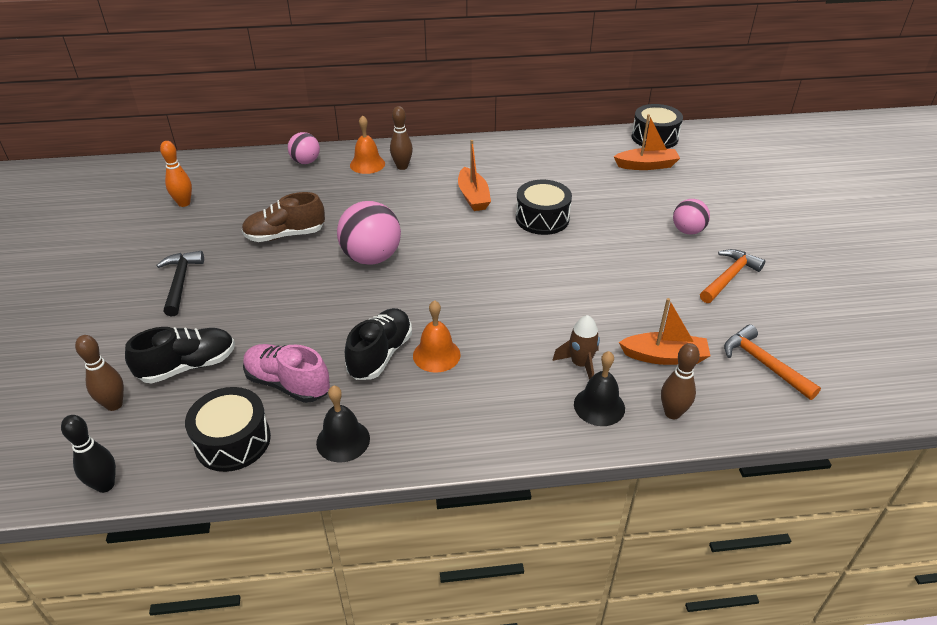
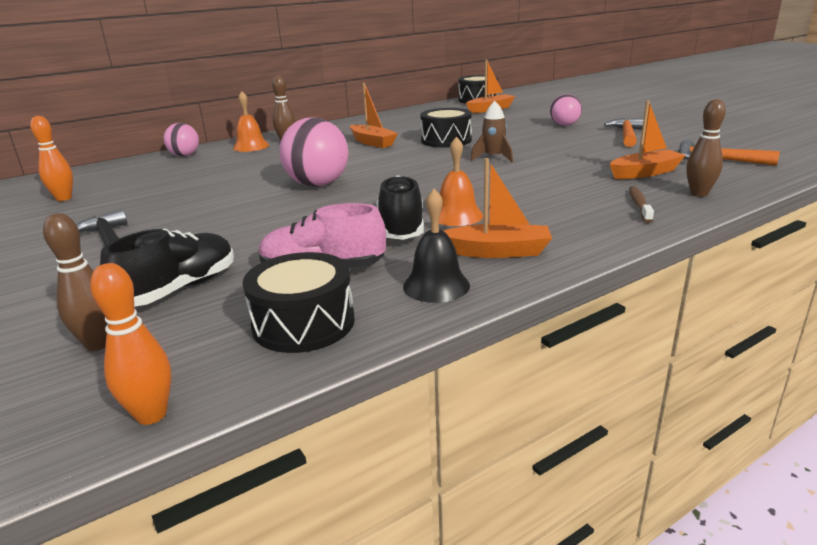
camera: 25 degrees left, 15 degrees down
(105, 485) = (151, 415): black bowling pin -> orange bowling pin
(285, 235) = (208, 192): brown shoe -> none
(420, 419) = (497, 251): none -> orange boat
(580, 364) = (589, 191): brown rocket -> brown rocket (493, 158)
(599, 406) = (639, 205): black bell -> brown toothbrush

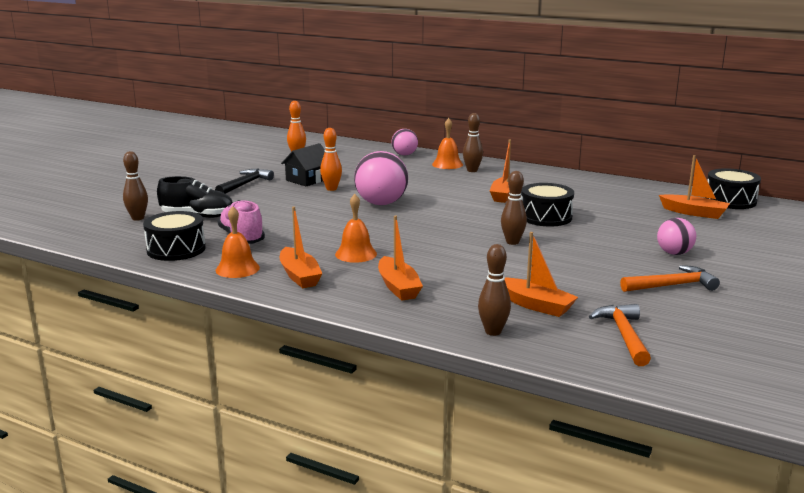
camera: 60 degrees right, 5 degrees down
(151, 415) = (89, 244): orange bowling pin -> orange bowling pin (331, 189)
(169, 205) = (308, 179): none -> black house
(401, 228) = (318, 243): black shoe -> none
(436, 285) = (237, 269): black bell -> orange bell
(493, 158) = (512, 242): brown rocket -> brown bowling pin
(569, 211) = (398, 287): none -> orange boat
(639, 205) = (437, 310): brown toothbrush -> none

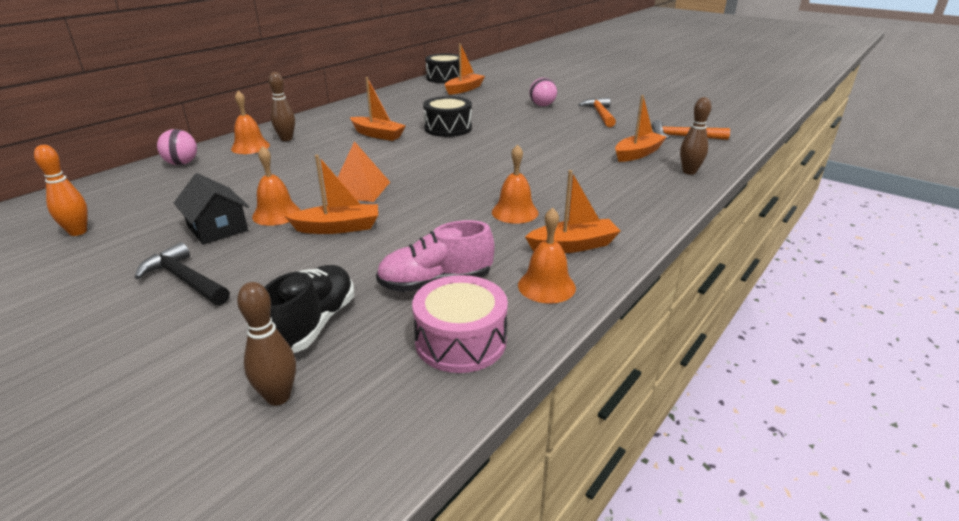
camera: 80 degrees left, 10 degrees up
(176, 249) = (460, 341): black drum -> pink drum
(331, 189) = (276, 214): orange bowling pin -> orange bell
(381, 203) = (360, 189): pink ball -> orange pyramid
(398, 287) = (603, 198): orange boat -> orange boat (338, 228)
(512, 242) = (504, 146): brown bowling pin -> none

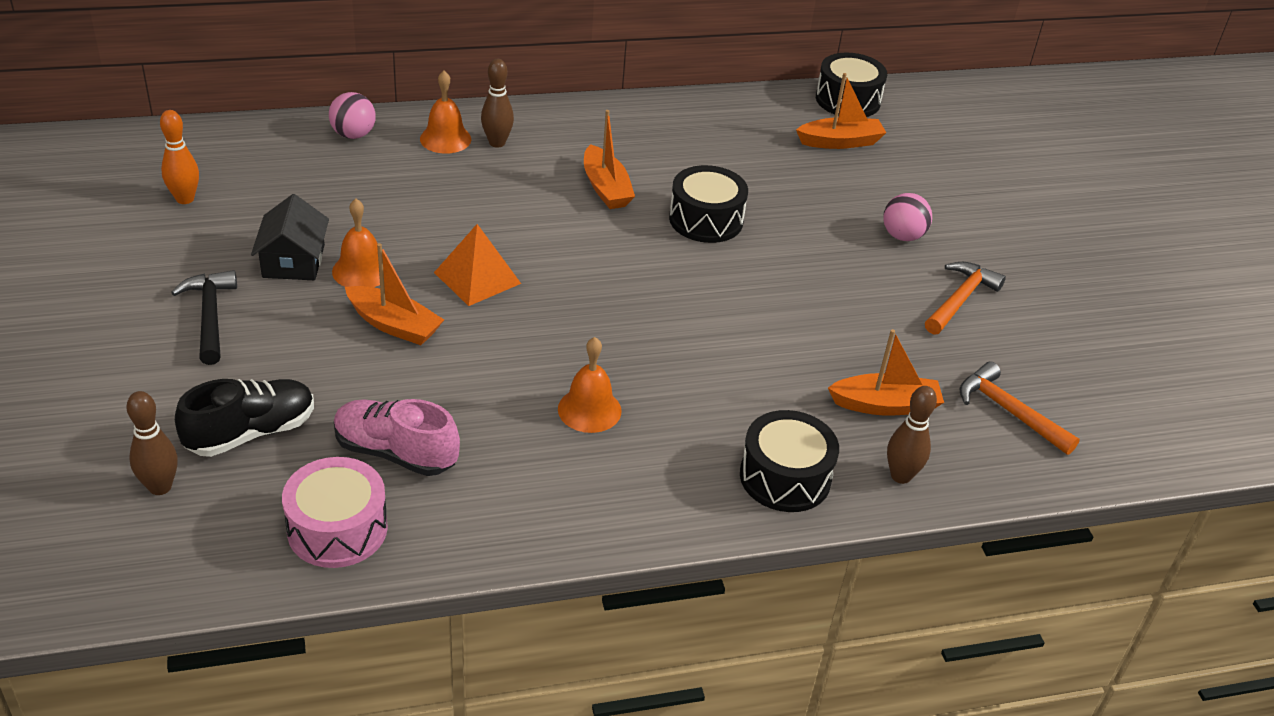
camera: 35 degrees right, 10 degrees up
(546, 286) = (485, 523): orange bell -> none
(573, 245) = (582, 493): orange boat -> none
(649, 194) = (785, 477): none -> black drum

